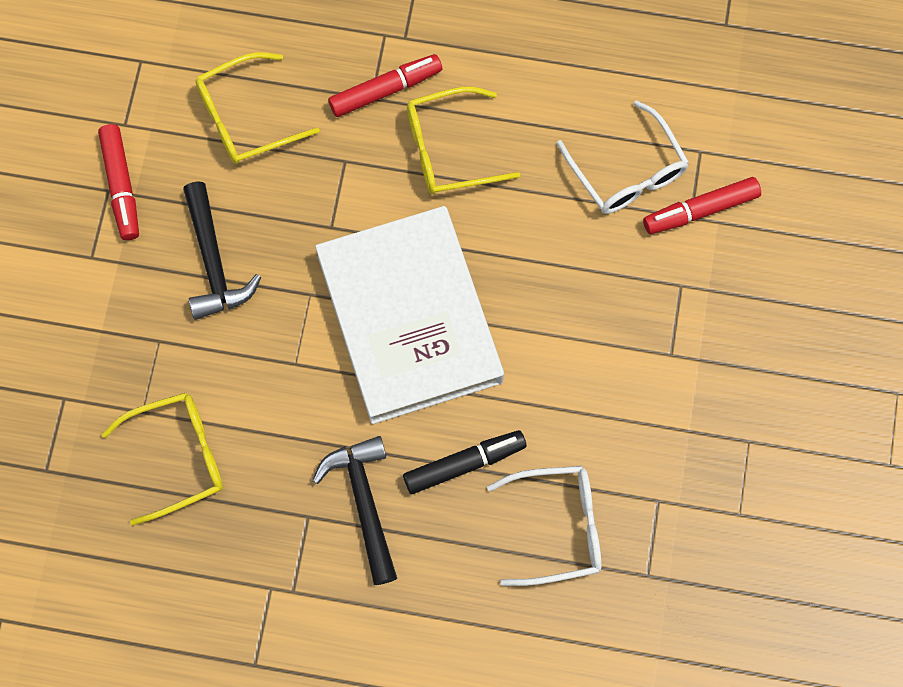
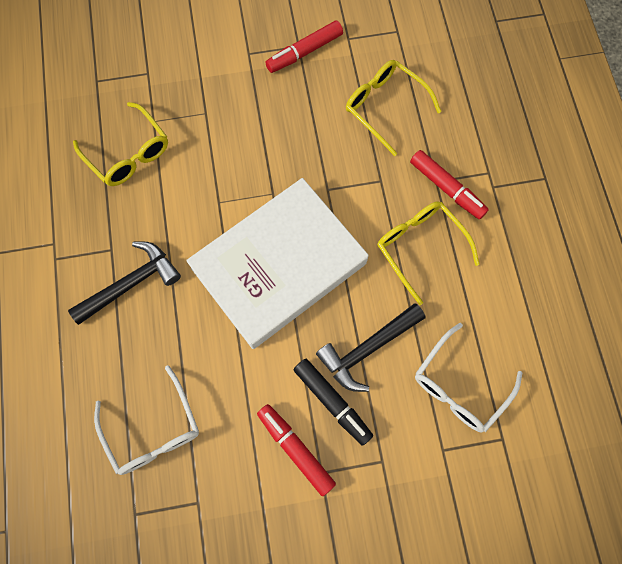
camera: 70 degrees right, 0 degrees up
(214, 262) = (272, 125): black hammer -> black hammer (367, 349)
(464, 464) = (181, 343): black marker -> black marker (332, 402)
(700, 210) = (452, 456): red marker -> red marker (295, 449)

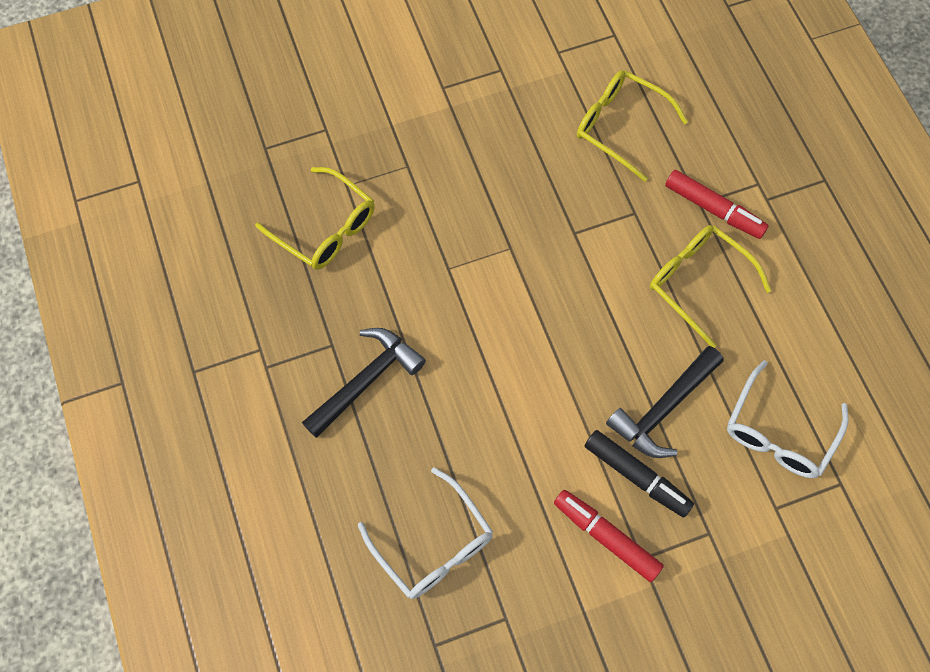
camera: 10 degrees left, 5 degrees down
(278, 265) = (537, 330): white book -> none
(304, 52) = (509, 76): red marker -> none

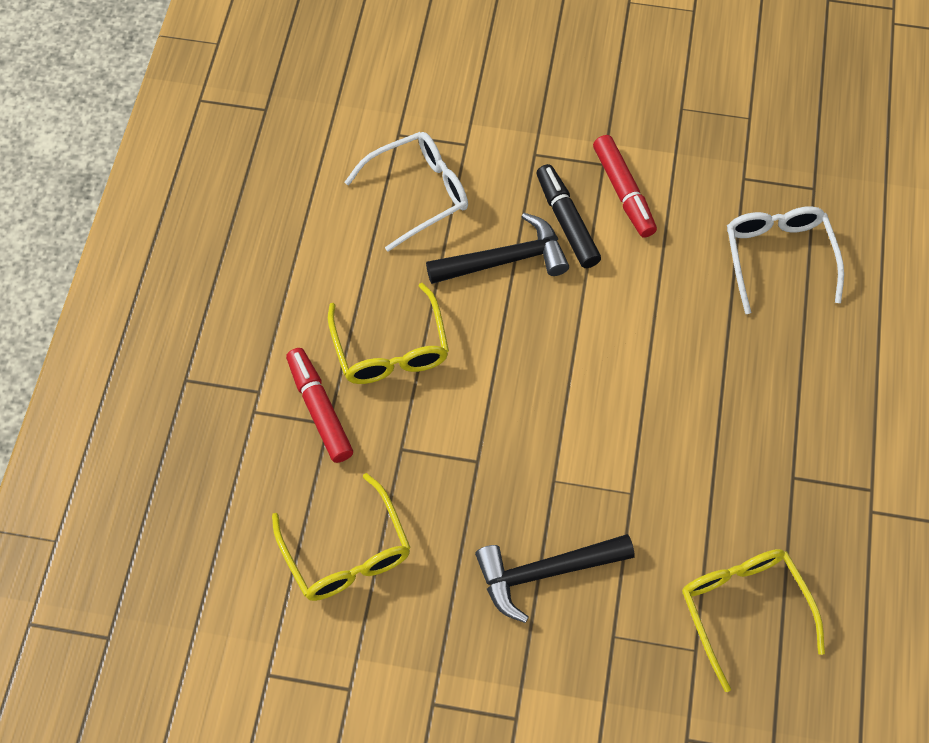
camera: 150 degrees left, 5 degrees down
(367, 380) = (773, 424): black hammer -> black hammer (544, 573)

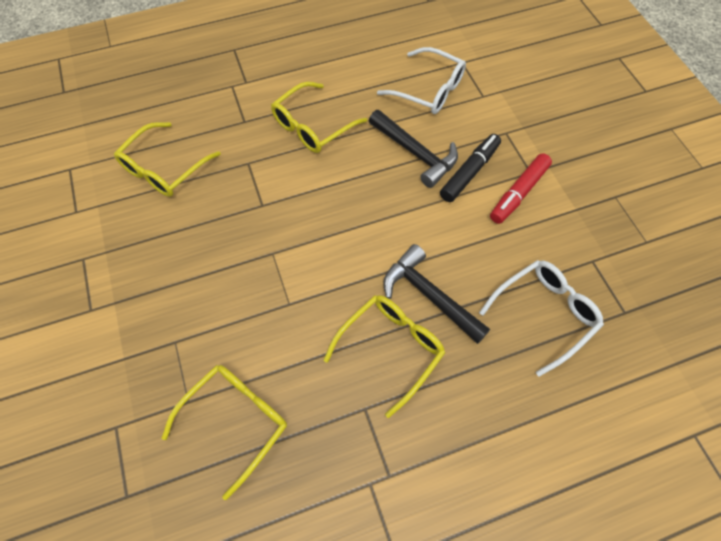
camera: 60 degrees right, 0 degrees up
(319, 409) = (251, 113): red marker -> none
(544, 573) = (202, 278): black hammer -> black hammer (429, 295)
(741, 419) = (390, 349): none -> yellow glasses

